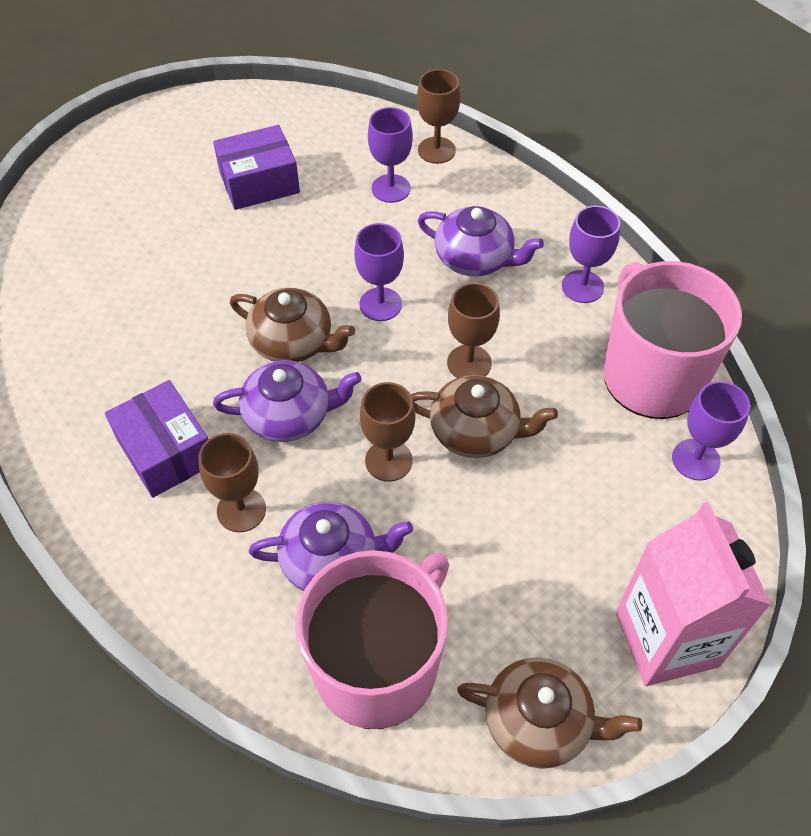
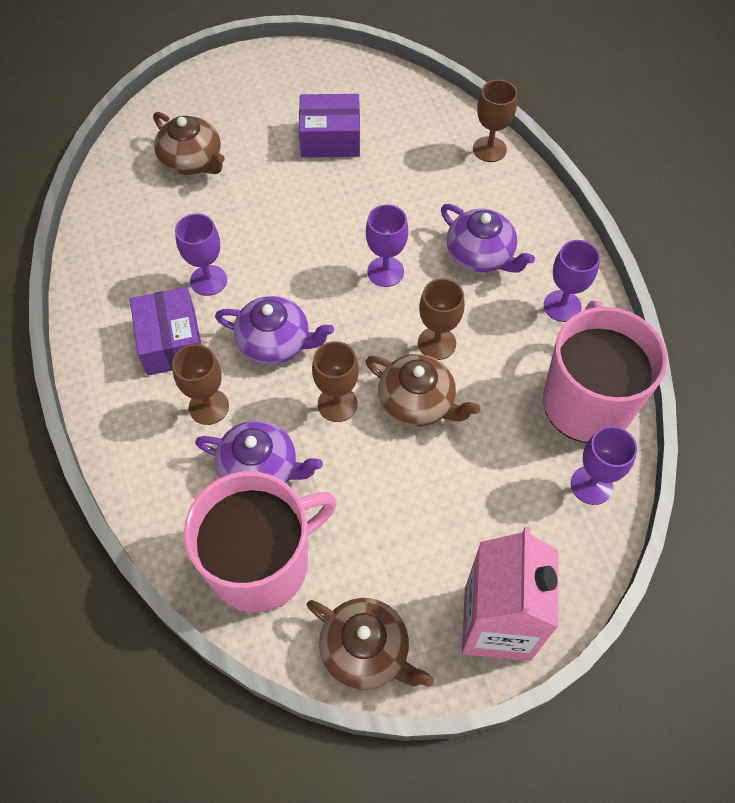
camera: 20 degrees right, 5 degrees up
(293, 342) = (303, 283): brown teapot -> brown teapot (192, 161)
(391, 188) = (436, 173): purple goblet -> purple goblet (208, 280)

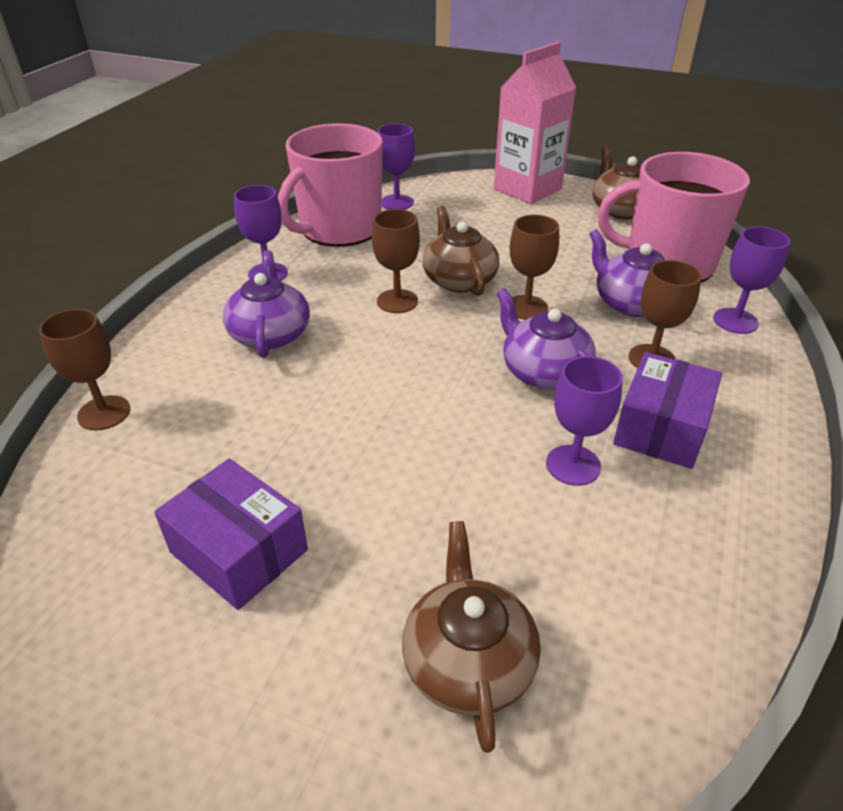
camera: 140 degrees left, 20 degrees down
(385, 271) = (372, 368): purple goblet -> purple goblet (735, 321)

